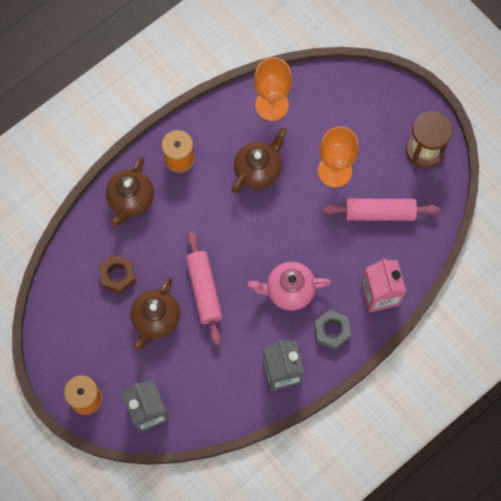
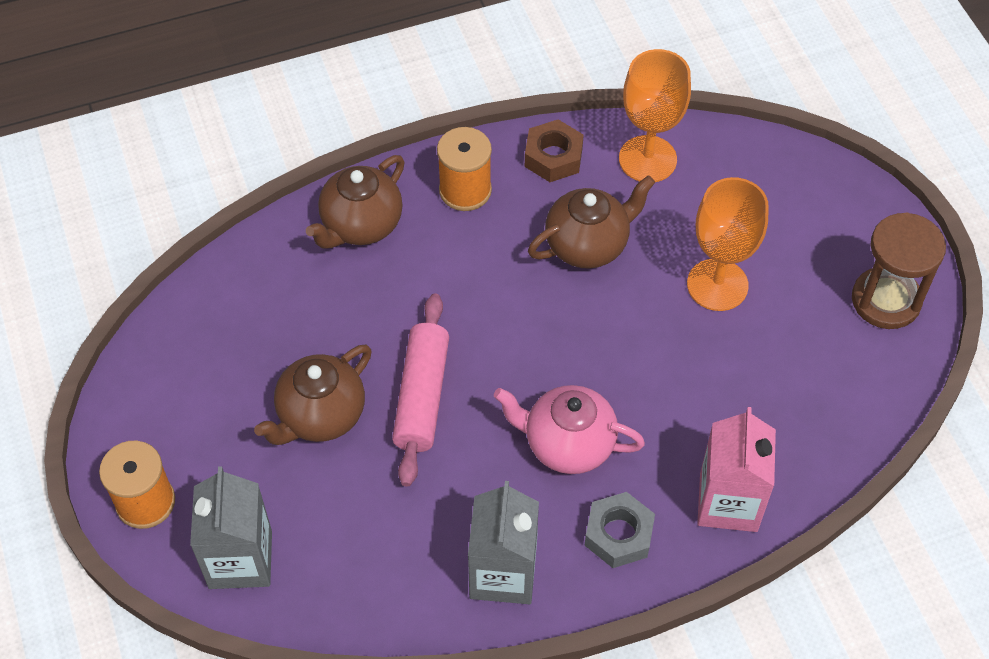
camera: 20 degrees right, 15 degrees down
(118, 275) = (289, 328): brown nut -> brown nut (553, 157)
(379, 213) = (773, 372): pink rolling pin -> none

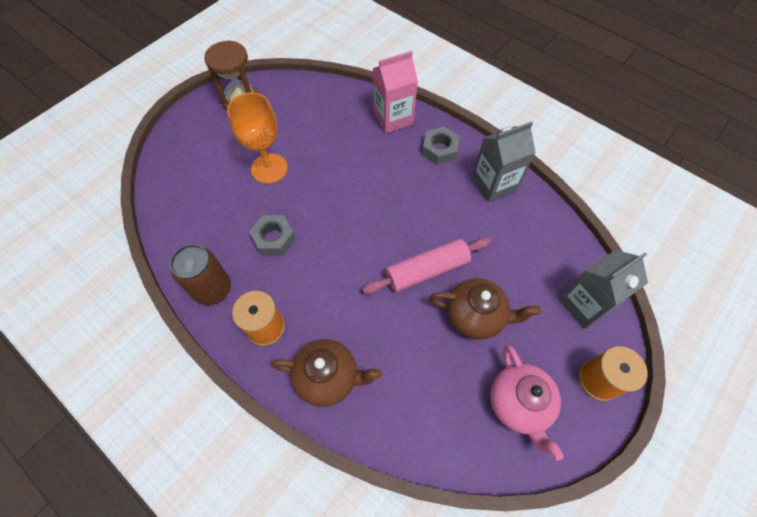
camera: 120 degrees left, 5 degrees up
(553, 157) = (213, 289): brown nut -> brown can
(567, 444) = (408, 190): pink teapot -> pink teapot (518, 404)
(588, 245) = (274, 238): brown teapot -> grey nut
(647, 159) = (192, 237): orange goblet -> none

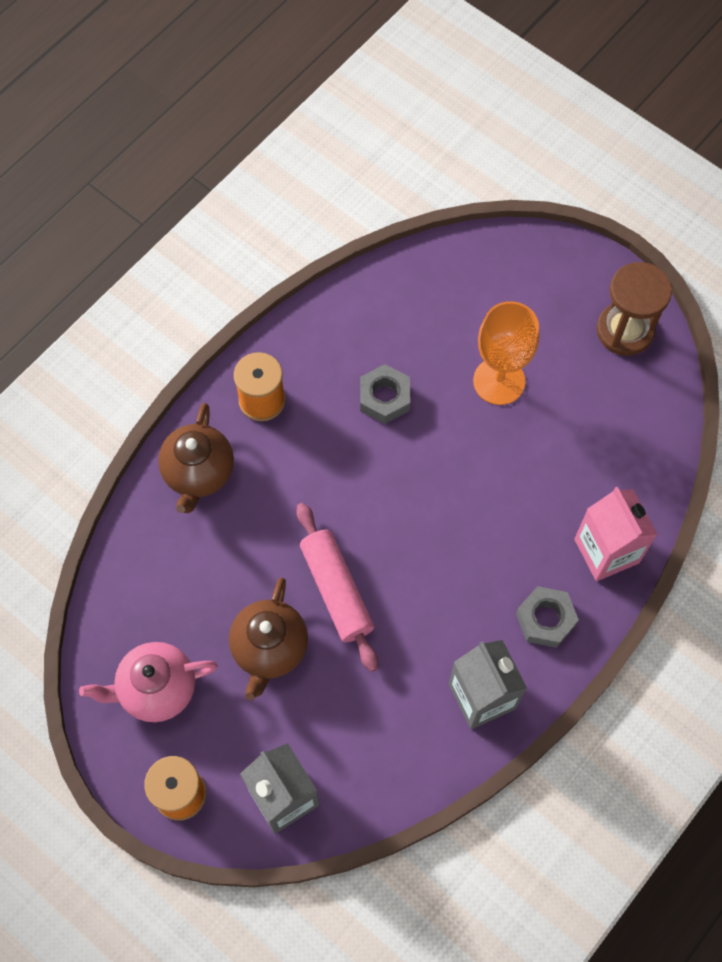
camera: 90 degrees right, 5 degrees up
(213, 289) = (313, 336): brown can -> none

